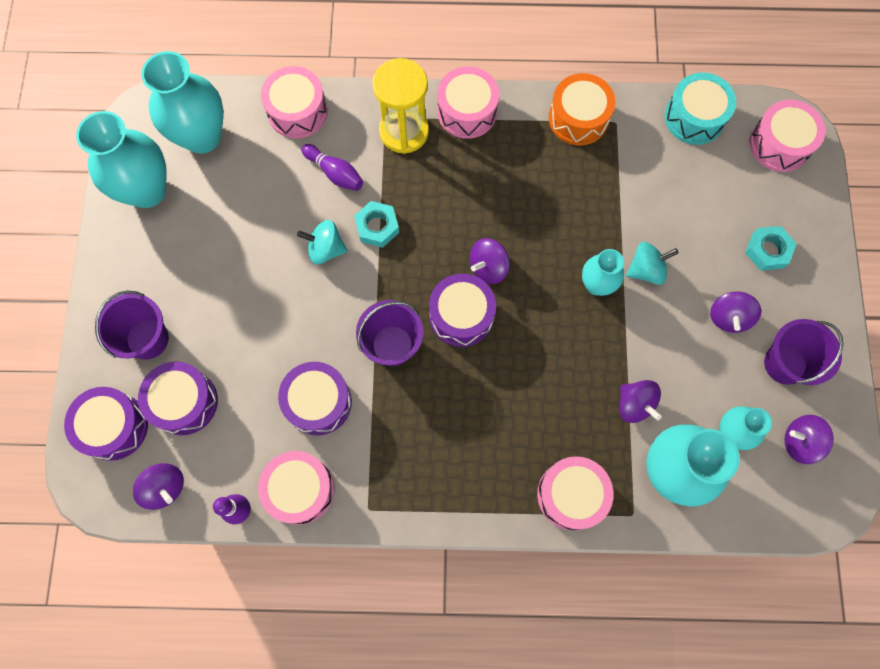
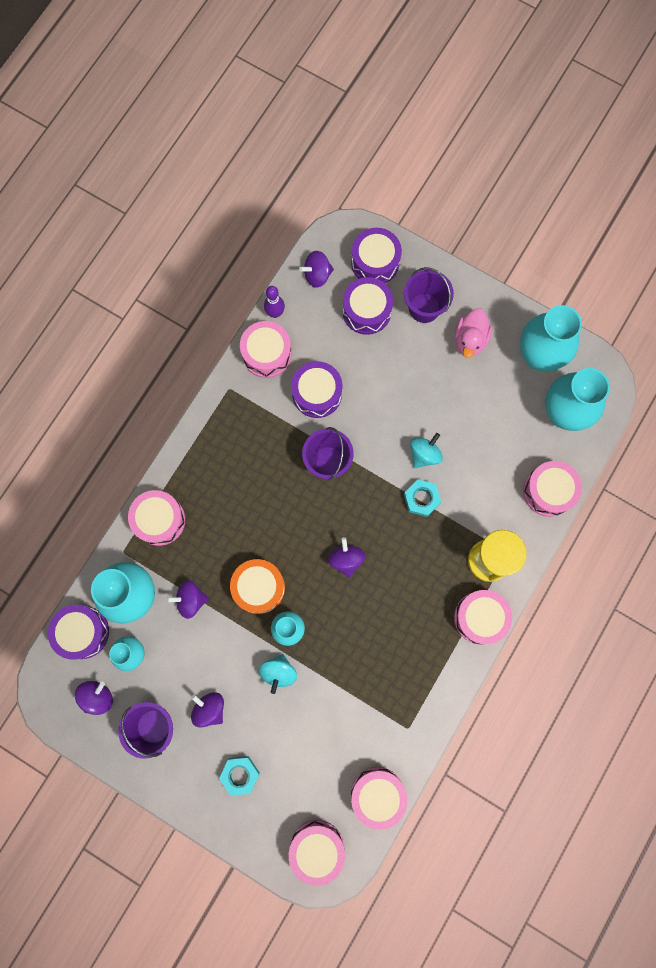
camera: 120 degrees right, 5 degrees up
(163, 269) = (470, 340): none -> pink duck
(335, 173) = (481, 492): purple bowling pin -> none
(461, 315) = (321, 520): purple drum -> purple drum (82, 632)
(578, 118) = (427, 701): orange drum -> orange drum (259, 587)
(694, 117) = (377, 795): turquoise drum -> pink drum

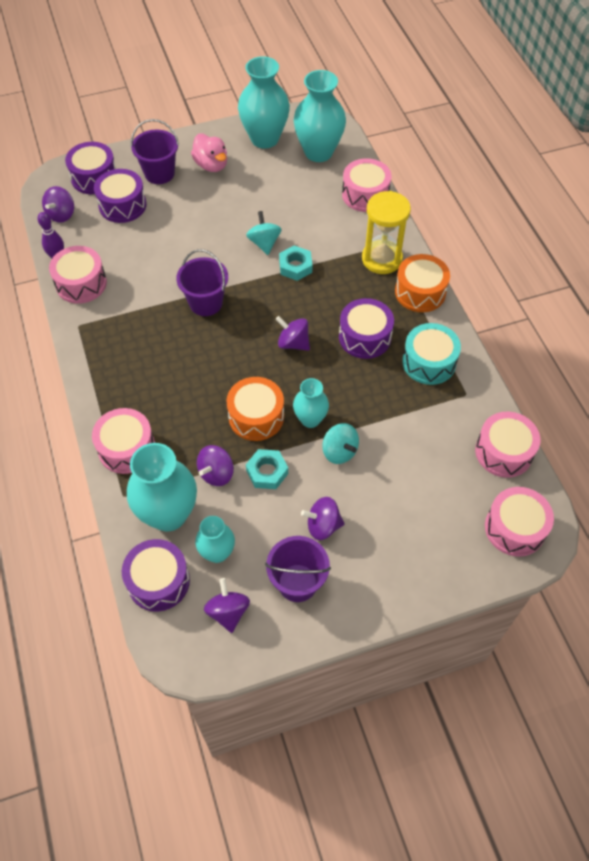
camera: 50 degrees left, 20 degrees down
(240, 774) = (401, 543): turquoise nut -> turquoise nut (267, 472)
(317, 393) = (147, 274): purple drum -> purple drum (365, 337)
(415, 677) = (429, 362): none -> turquoise drum
(480, 617) = (420, 292): pink drum -> orange drum

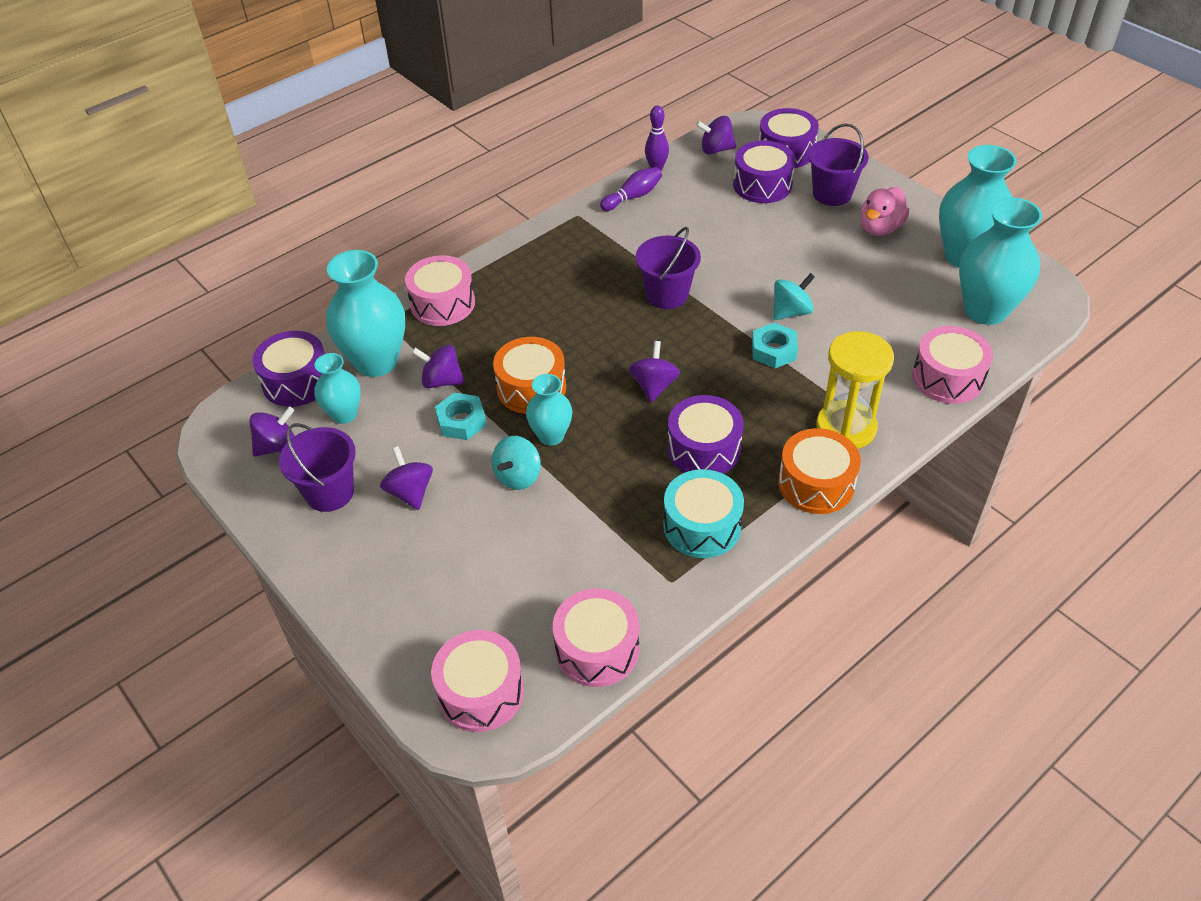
camera: 70 degrees right, 10 degrees down
(81, 283) = (633, 197): pink drum -> purple bowling pin

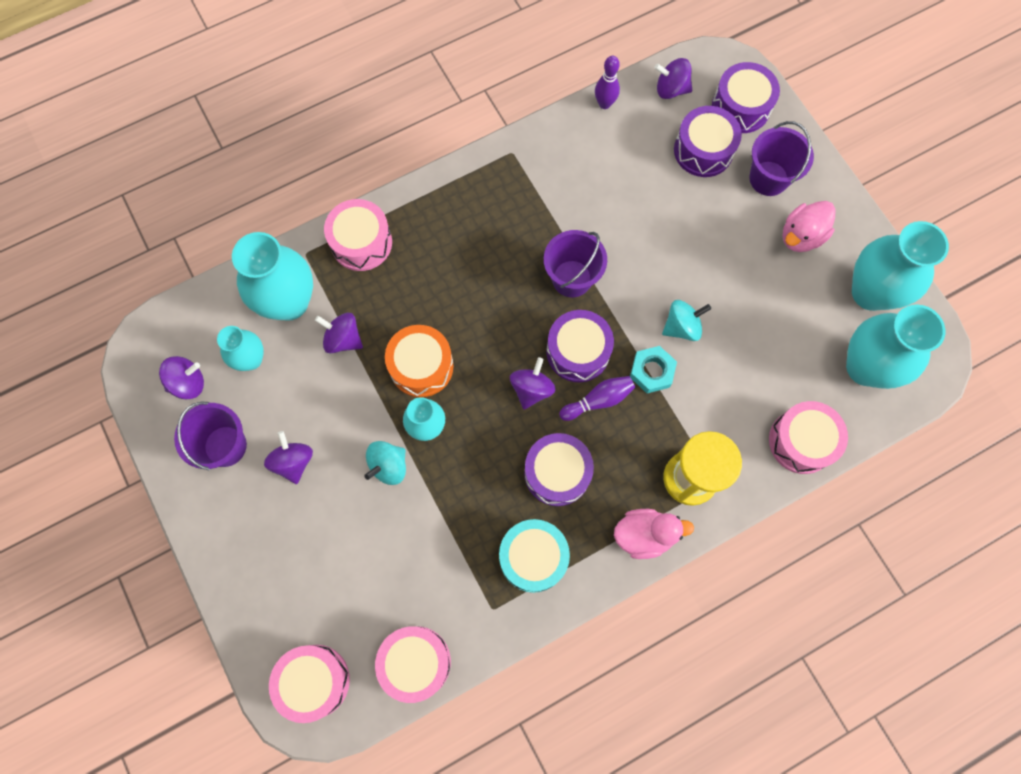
camera: 10 degrees right, 25 degrees up
(297, 381) = (215, 310): purple drum -> purple drum (578, 351)
(461, 421) = (352, 391): turquoise nut -> none
(633, 197) = (571, 139): purple bowling pin -> purple bowling pin (598, 400)
(816, 484) = (644, 535): orange drum -> pink duck

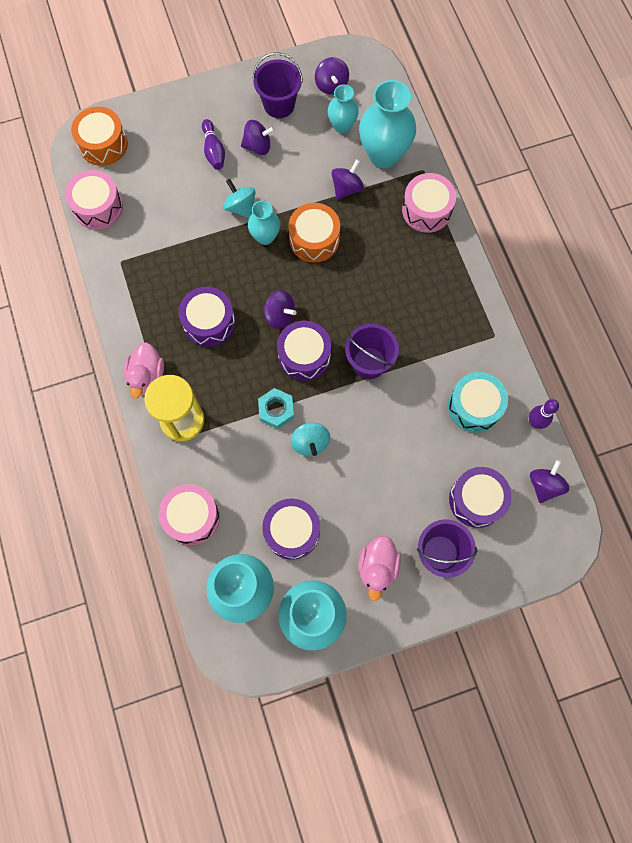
camera: 100 degrees right, 0 degrees up
(314, 681) = (103, 144): pink drum -> orange drum
(533, 557) = (150, 294): turquoise drum -> turquoise drum (474, 406)
(598, 400) = (260, 363): purple bowling pin -> purple bowling pin (214, 151)
(740, 107) = (518, 546): purple drum -> purple drum (292, 531)
(801, 236) = (377, 567): pink duck -> pink duck turned 135 degrees counterclockwise

